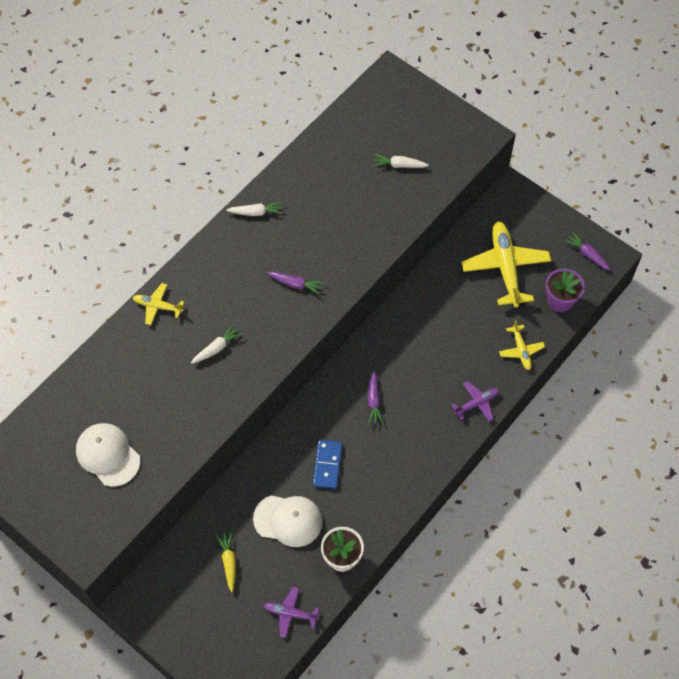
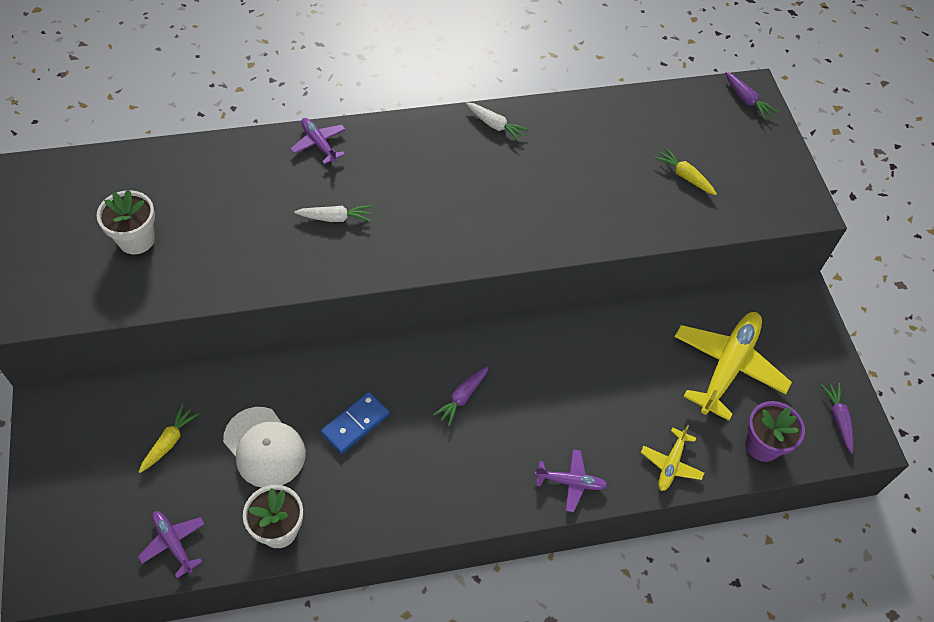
camera: 35 degrees right, 5 degrees down
(108, 455) = (136, 240): white cap -> white flower pot
(158, 306) = (319, 144): yellow plane -> purple plane
(296, 284) = (470, 214): purple carrot -> purple carrot (746, 100)
(399, 165) = (685, 176): white carrot -> yellow carrot

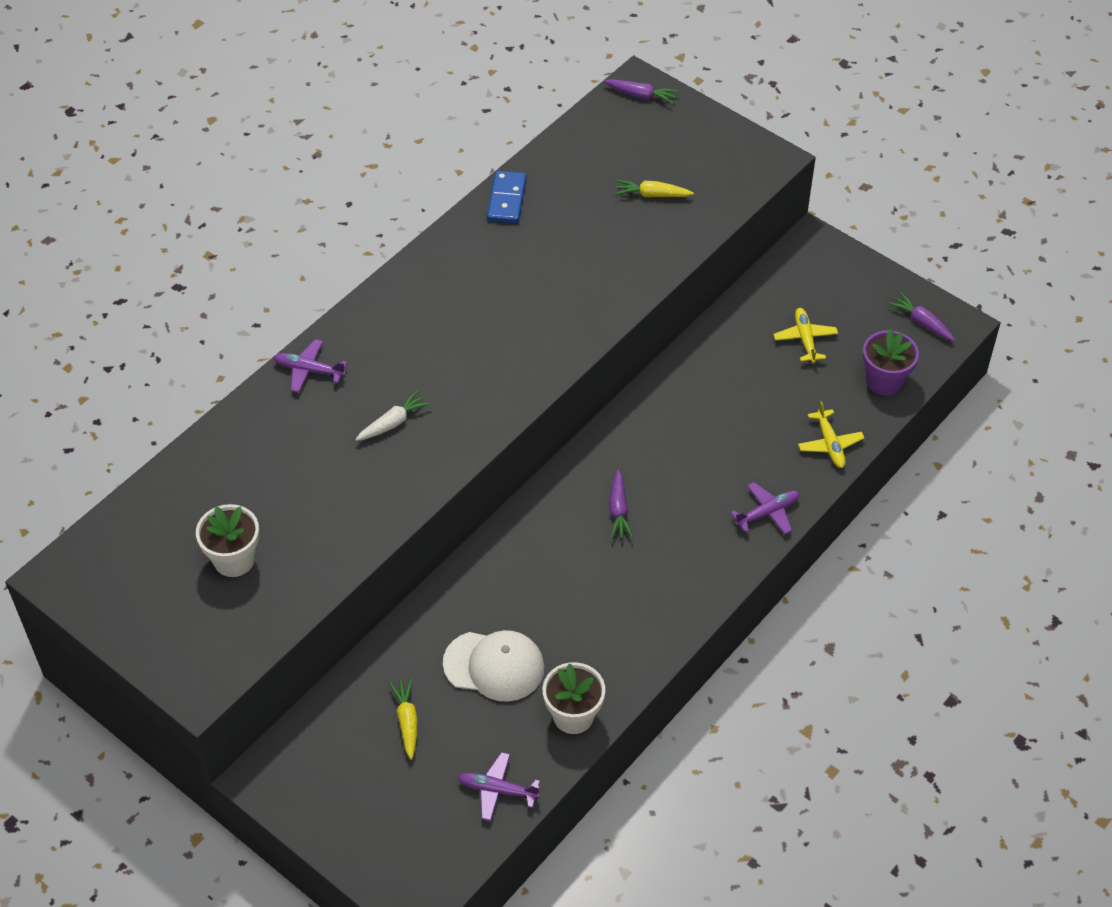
camera: 35 degrees left, 5 degrees down
(355, 424) = (551, 593): blue domino -> blue domino (507, 199)
(495, 125) = (450, 253): white carrot -> none
(727, 367) = (805, 339): yellow plane -> yellow plane, size x0.51

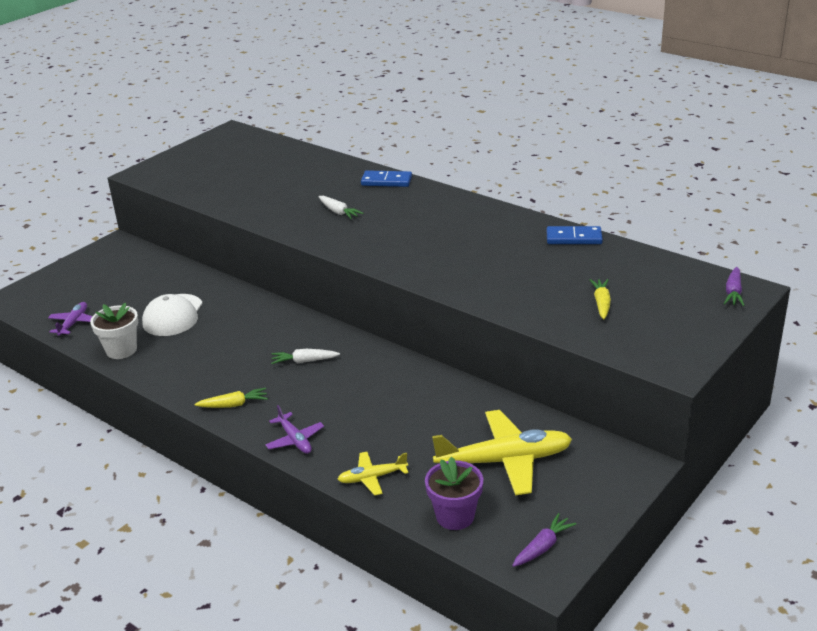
camera: 90 degrees right, 20 degrees down
(234, 560) = (231, 174): white flower pot -> none
(309, 370) = (386, 181): purple plane -> blue domino
(407, 721) = (139, 286): yellow carrot -> yellow carrot (233, 405)
(618, 510) = (304, 361): purple carrot -> white carrot
(805, 339) = (504, 461): yellow plane -> yellow plane, size x1.98

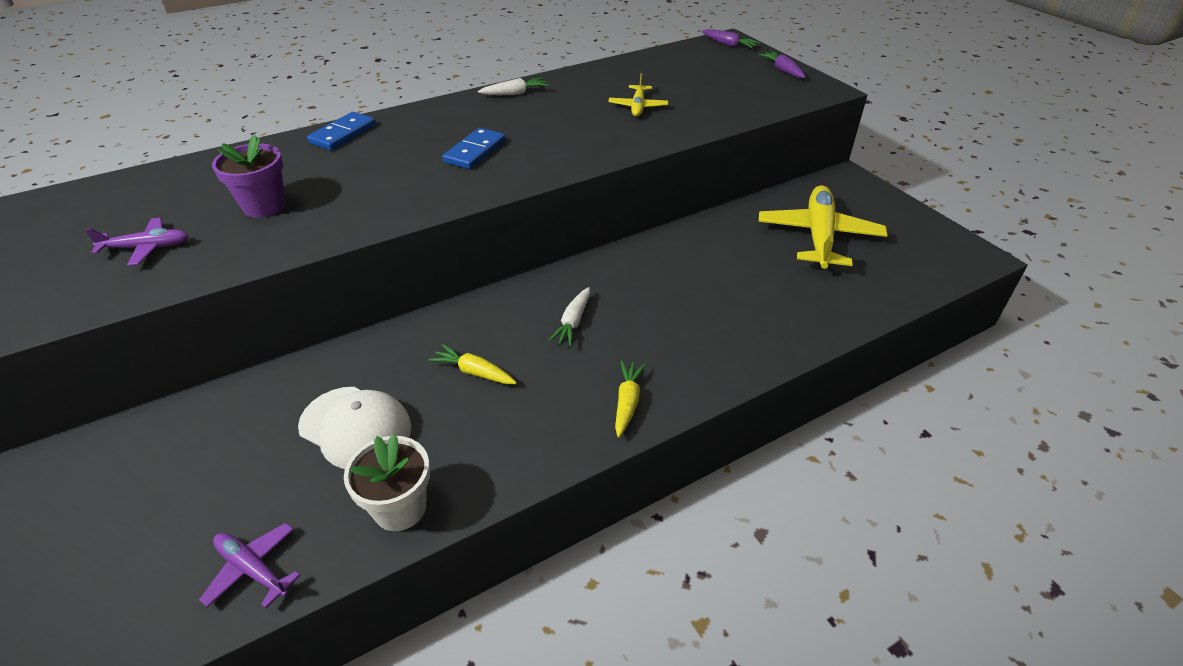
camera: 70 degrees left, 10 degrees up
(295, 439) = (726, 362): purple plane -> purple plane (146, 248)
(338, 212) = (378, 178): white carrot -> white carrot (515, 93)
(372, 477) = (817, 319): yellow plane -> yellow plane (638, 106)
(455, 516) = (891, 283): purple flower pot -> purple flower pot (264, 206)
(542, 547) = (942, 248): purple carrot -> purple carrot (782, 70)
(574, 238) = (585, 75): blue domino -> blue domino (475, 151)
(601, 303) = (709, 91): yellow carrot -> yellow carrot (474, 372)

